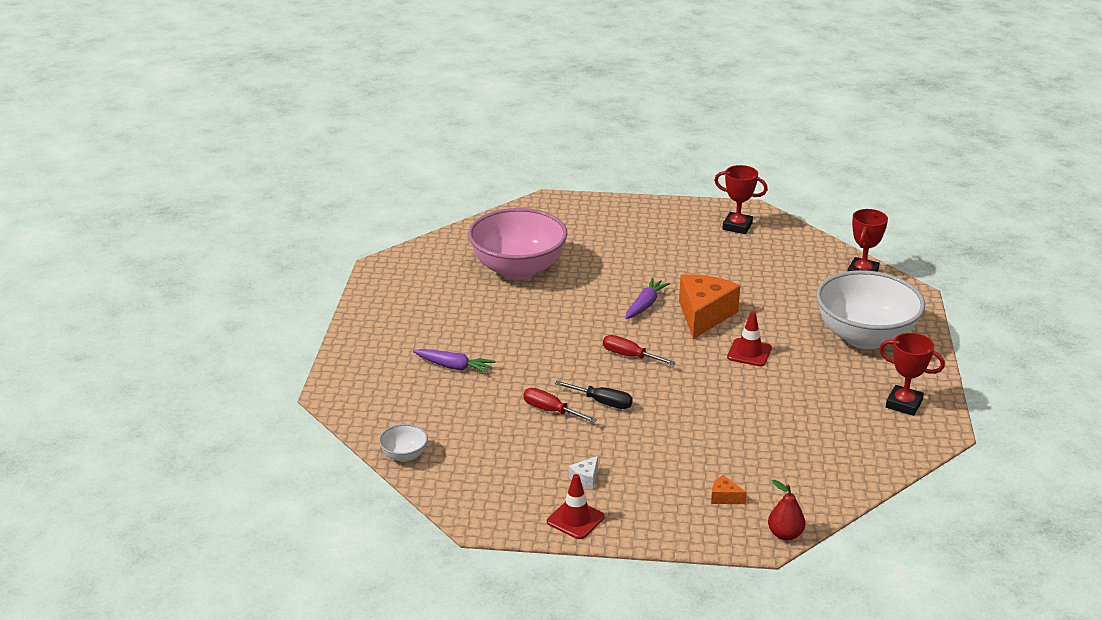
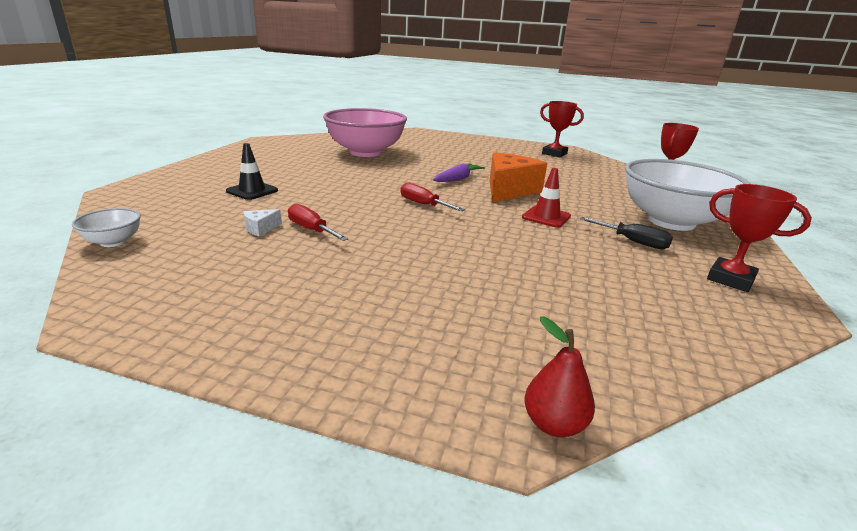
camera: 10 degrees right, 5 degrees down
(454, 367) = (252, 191): purple carrot -> black traffic cone
(575, 519) = (232, 340): red traffic cone -> none
(585, 478) = (292, 294): white cheese -> white cheese (260, 229)
(602, 402) = (371, 231): black screwdriver -> black screwdriver (633, 242)
(724, 497) = (469, 347): orange cheese -> none

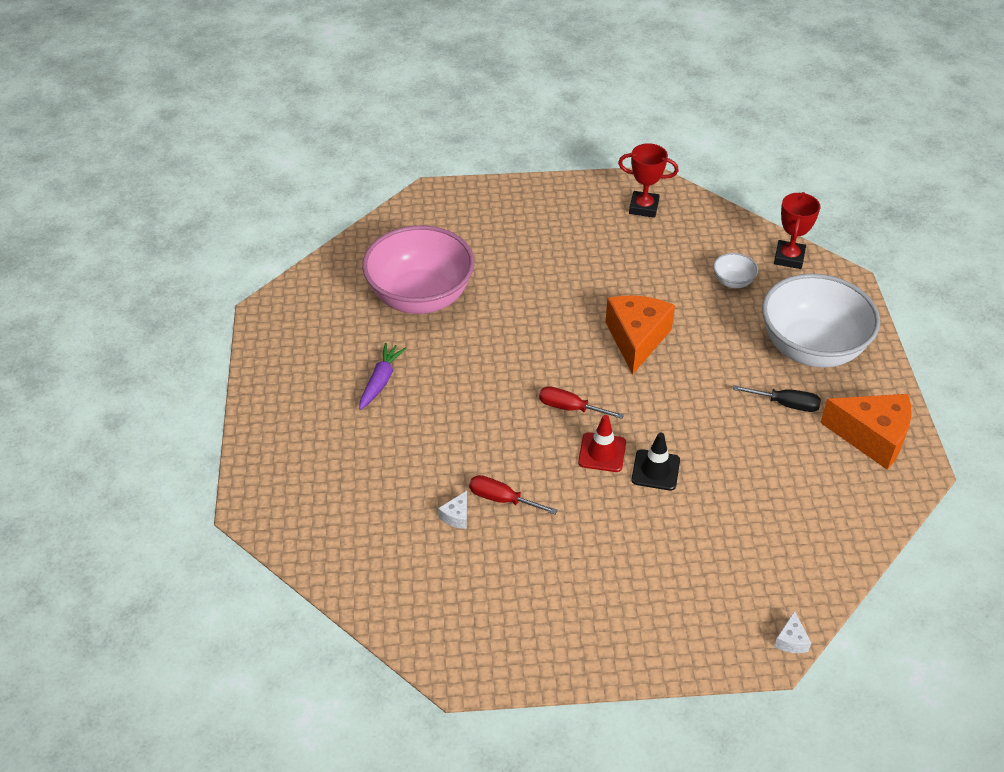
camera: 20 degrees left, 20 degrees up
(113, 242) = (354, 588): white bowl -> white bowl (733, 282)
(252, 191) = (381, 450): black traffic cone -> black traffic cone (655, 470)
(458, 179) = (570, 332): purple carrot -> purple carrot (381, 381)
(546, 217) = (696, 386): red traffic cone -> red traffic cone (602, 452)
(553, 424) = (791, 640): red pear -> white cheese
(730, 279) = (872, 437): red trophy -> orange cheese

